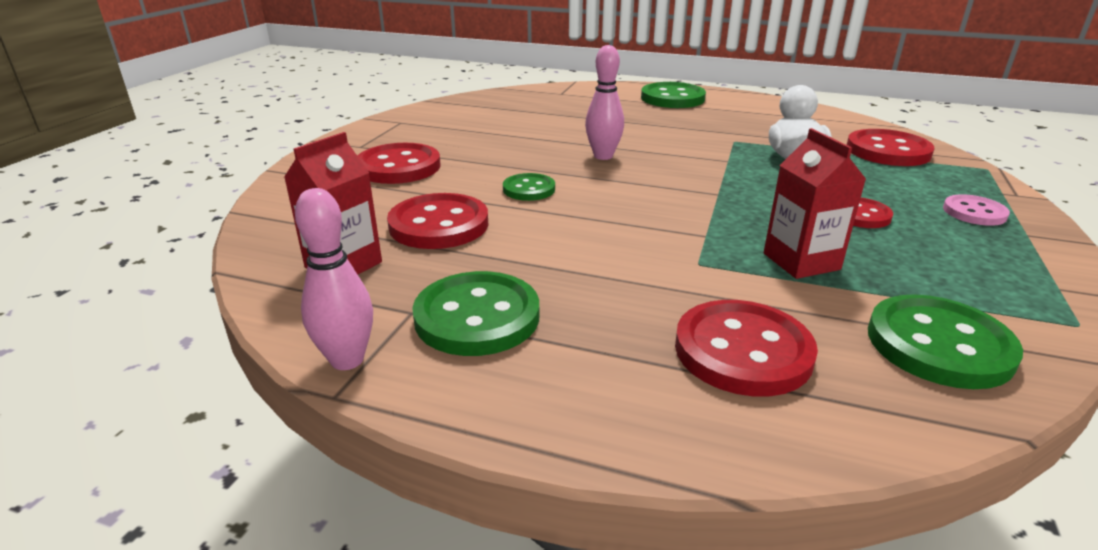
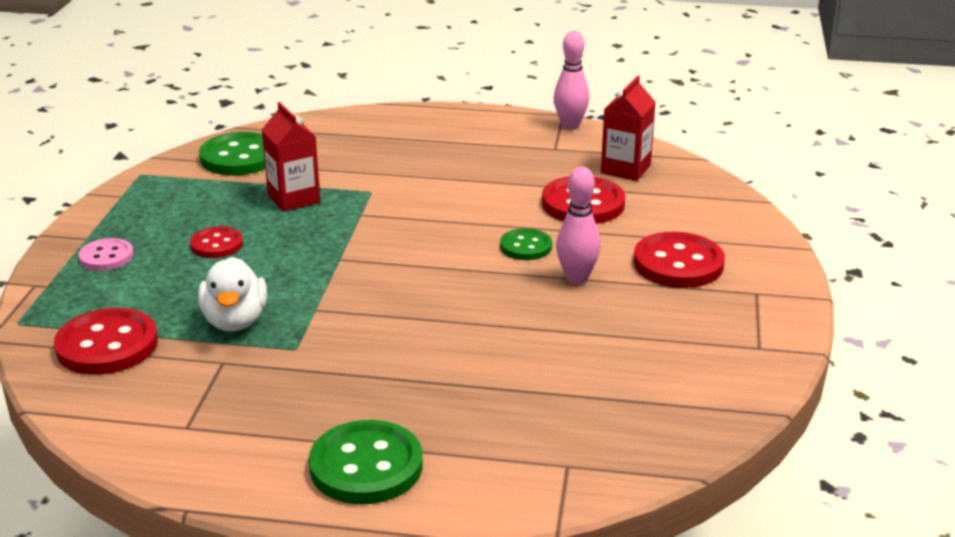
camera: 170 degrees right, 0 degrees up
(477, 317) = (513, 149): green button -> none
(603, 156) = (462, 302): pink bowling pin -> pink bowling pin (576, 278)
(743, 351) = (355, 146): red button -> none

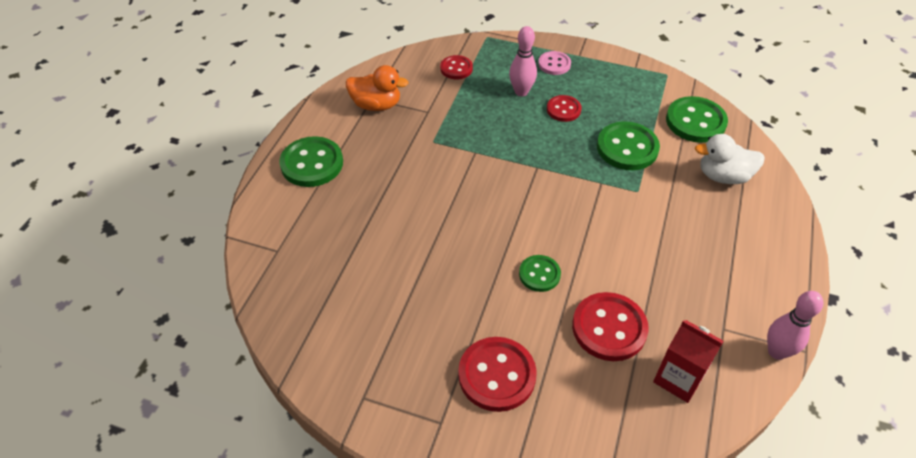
camera: 100 degrees right, 20 degrees up
(107, 345) = (456, 68): red button -> red button, size x0.59
(205, 418) = (376, 105): none -> orange duck
(235, 321) = (469, 117): white duck -> white duck (723, 176)
(294, 198) = (627, 148): red carton -> green button
(576, 278) = (486, 298): pink bowling pin -> pink bowling pin (521, 92)

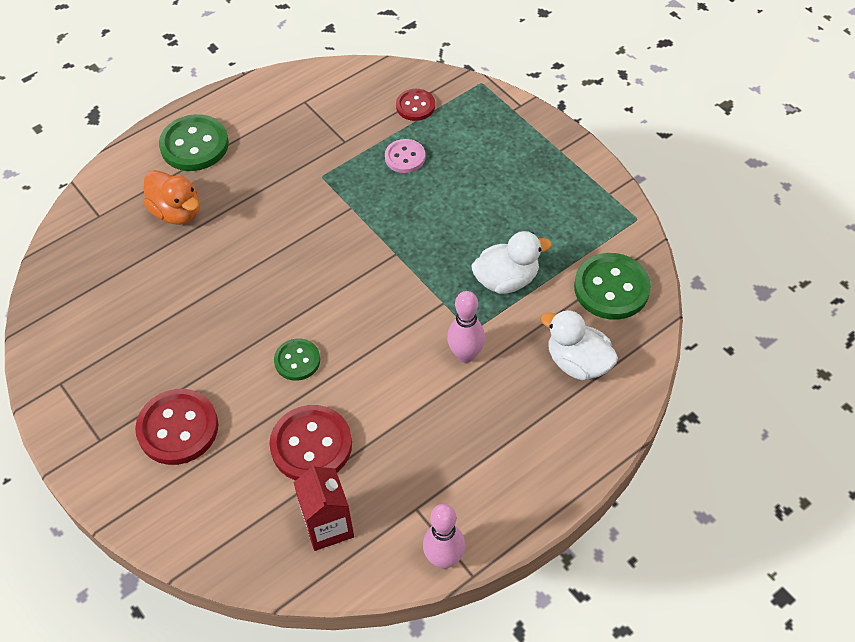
camera: 35 degrees right, 5 degrees up
(376, 105) = (303, 111): orange duck -> orange duck (177, 212)
(521, 92) = (457, 164): pink bowling pin -> pink bowling pin (465, 355)
(554, 64) = (522, 148): pink button -> pink button (405, 157)
(563, 109) = (482, 205): red button -> none
(627, 148) = (506, 280): green button -> white duck

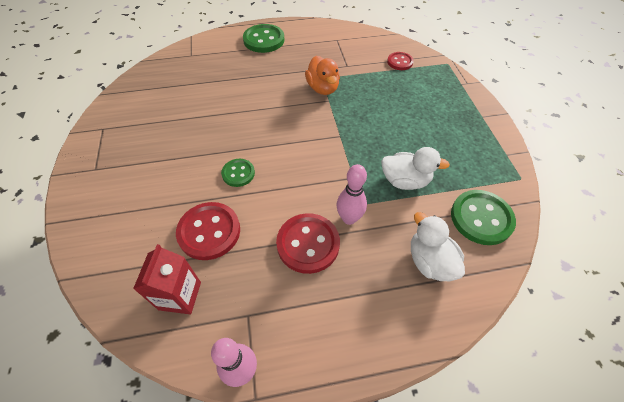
camera: 25 degrees right, 0 degrees up
(177, 212) = (231, 67): orange duck -> orange duck (322, 88)
(178, 428) = (140, 182): red button -> red button (308, 244)
(405, 157) = (378, 85): pink button -> none

